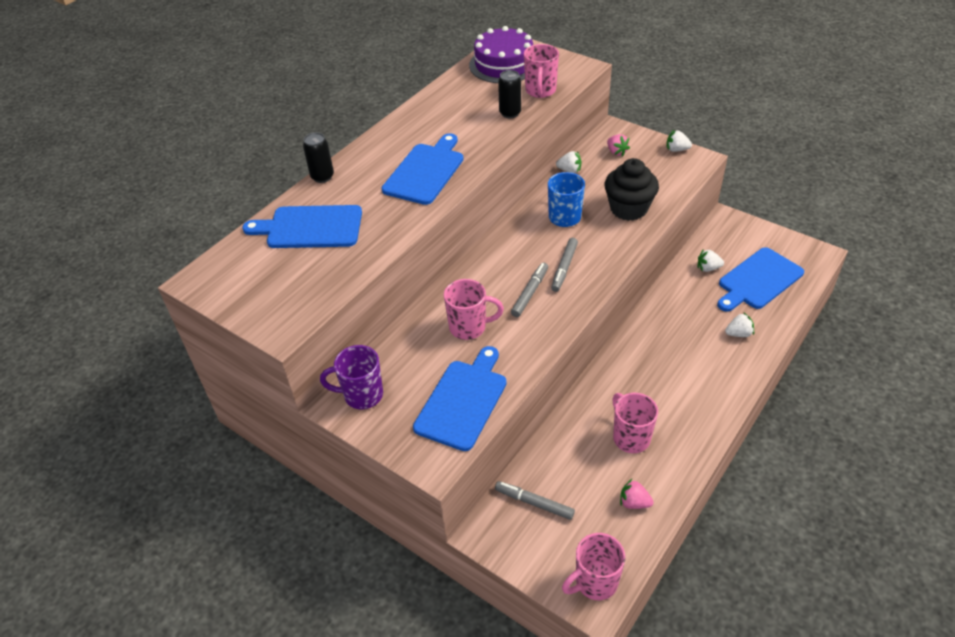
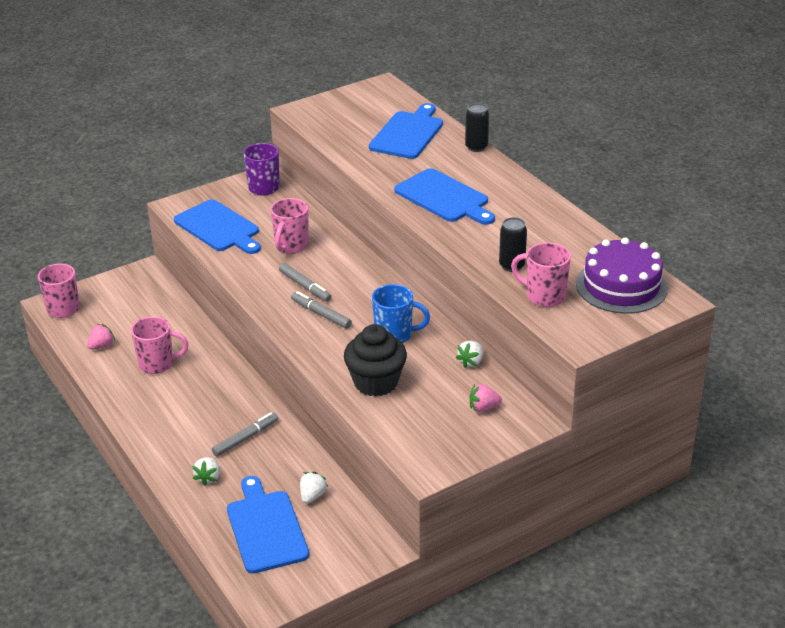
camera: 110 degrees right, 10 degrees down
(534, 503) = (147, 299): grey marker -> grey marker (245, 438)
(676, 150) = (457, 458): white strawberry -> none

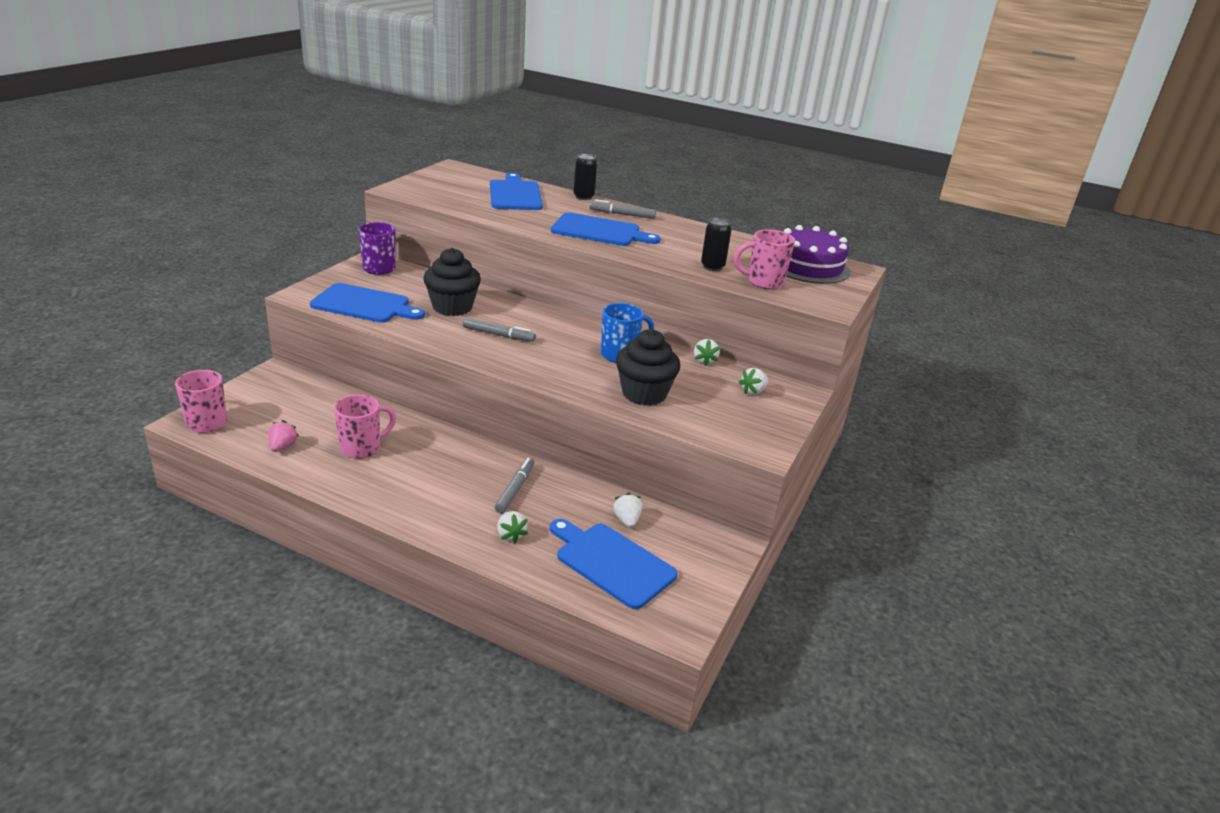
camera: 35 degrees left, 5 degrees down
(291, 246) = (452, 307): pink mug -> black cupcake
(321, 314) = (537, 353): grey marker -> grey marker (622, 214)
(483, 408) = (753, 391): pink strawberry -> white strawberry

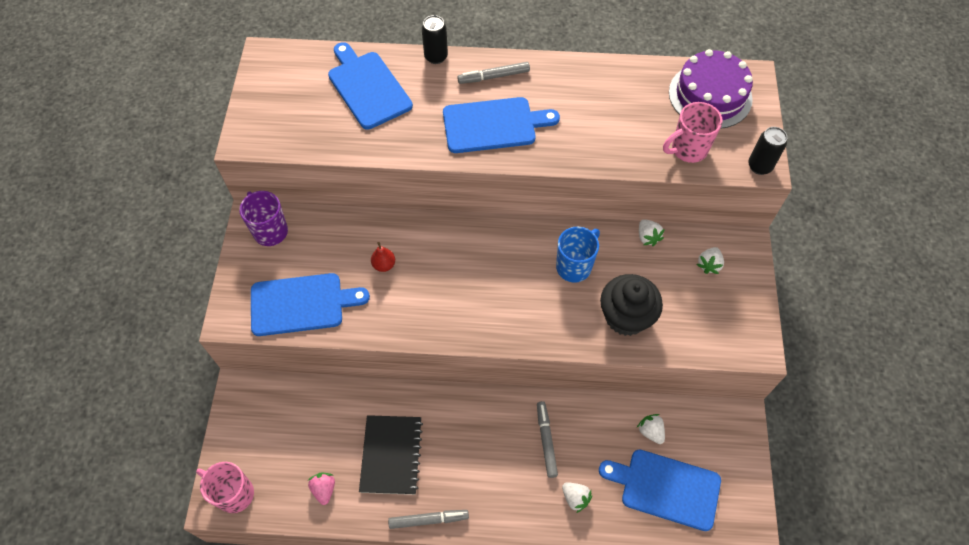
camera: 20 degrees left, 30 degrees up
(362, 448) = (391, 455): pink mug -> black notebook
(452, 307) = (384, 265): black cupcake -> red pear
(498, 335) = (453, 290): grey marker -> grey marker (428, 520)
(712, 267) = (630, 143): black can -> black can (759, 166)

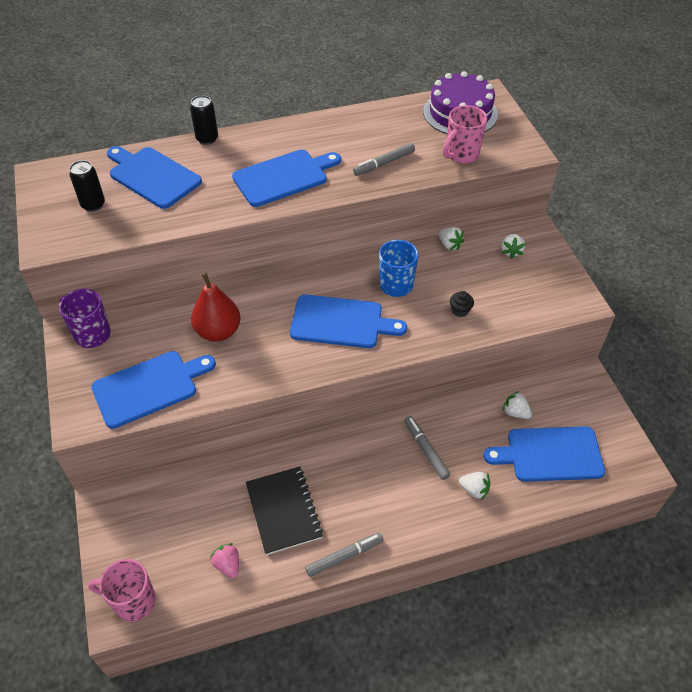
camera: 20 degrees left, 10 degrees down
(384, 265) = (218, 331): red pear -> red pear, size x1.96
(493, 77) = (267, 142): grey marker -> grey marker (384, 163)
(503, 292) = (341, 322): none -> blue cutting board
(626, 317) = (460, 310): black cupcake -> black cupcake, size x0.42
(759, 166) = (526, 152): black can -> black can (93, 205)

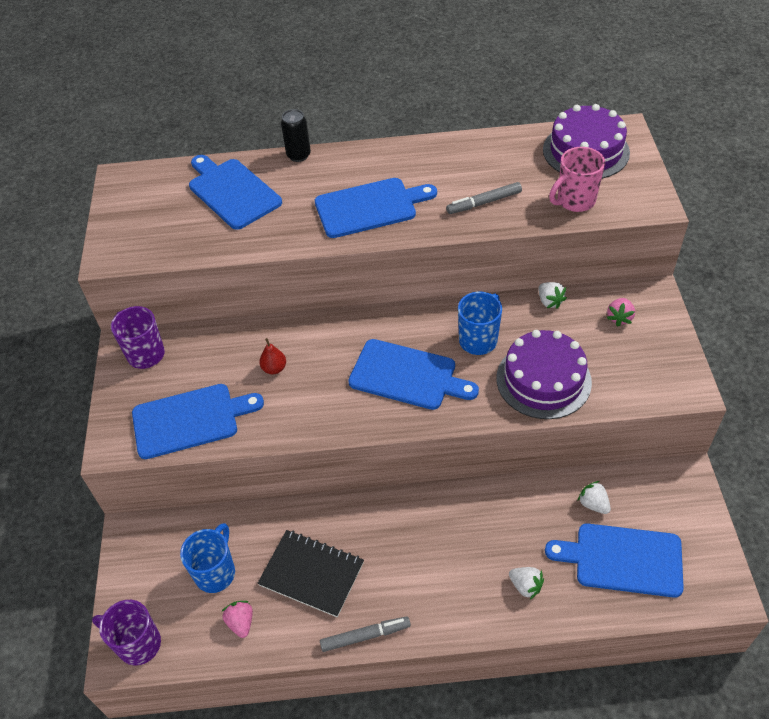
camera: 15 degrees right, 0 degrees up
(93, 205) = (165, 217): black can -> none
(133, 601) = (138, 644): pink mug -> purple mug
(194, 524) = (216, 572): none -> blue mug
(218, 331) = (274, 368): red pear -> red pear, size x0.51
(283, 511) = (311, 574): black notebook -> black notebook turned 60 degrees counterclockwise
(426, 450) = (481, 531): grey marker -> none
(460, 310) = (543, 380): black cupcake -> purple cake
(511, 251) = (619, 318): white strawberry -> pink strawberry

